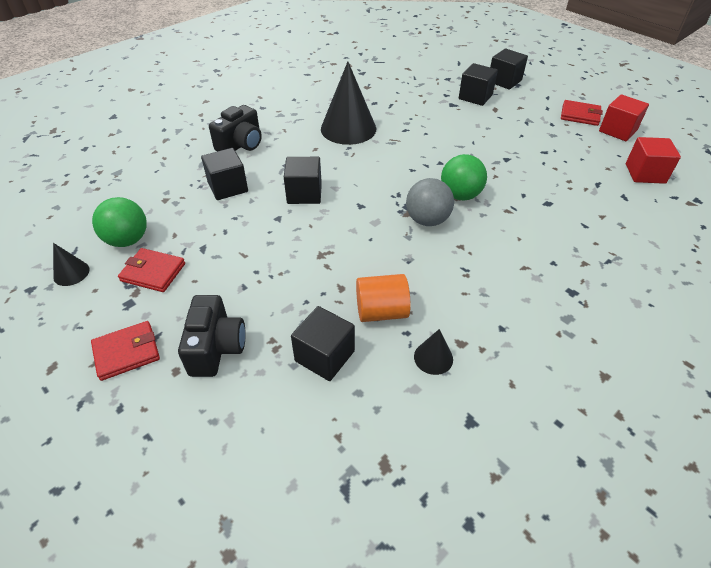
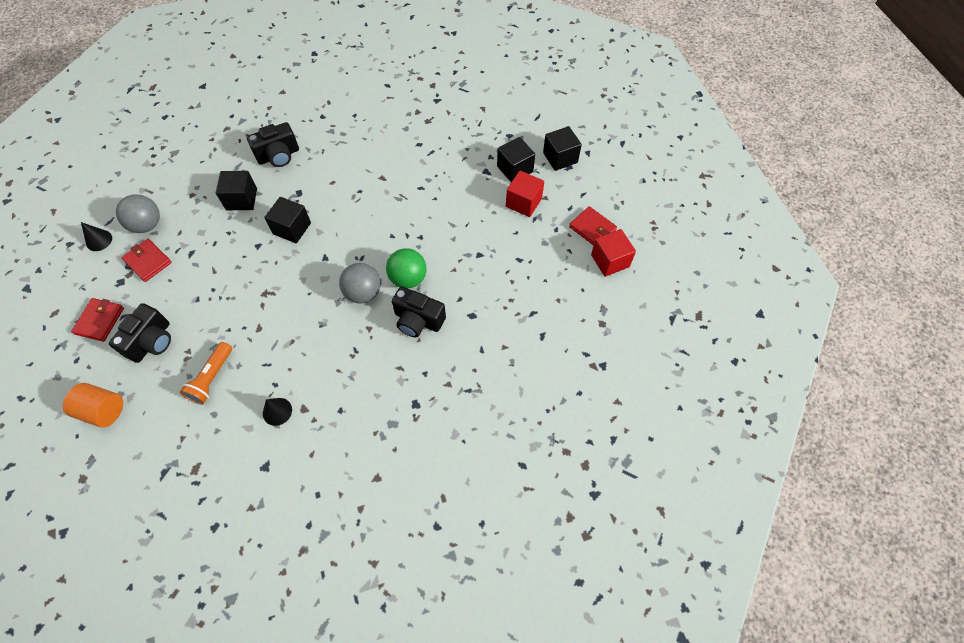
camera: 25 degrees right, 15 degrees up
(127, 352) = (99, 321): red wallet -> red wallet turned 75 degrees counterclockwise
(128, 240) = (147, 225): green ball -> grey ball
(324, 356) = (211, 378): black cube -> orange flashlight
(348, 128) = (374, 168): black cone -> none
(381, 311) = (271, 360): orange cylinder -> orange cylinder (103, 410)
(502, 223) = (418, 320): none -> black camera
(645, 173) = (585, 319): red cube -> red cube (523, 202)

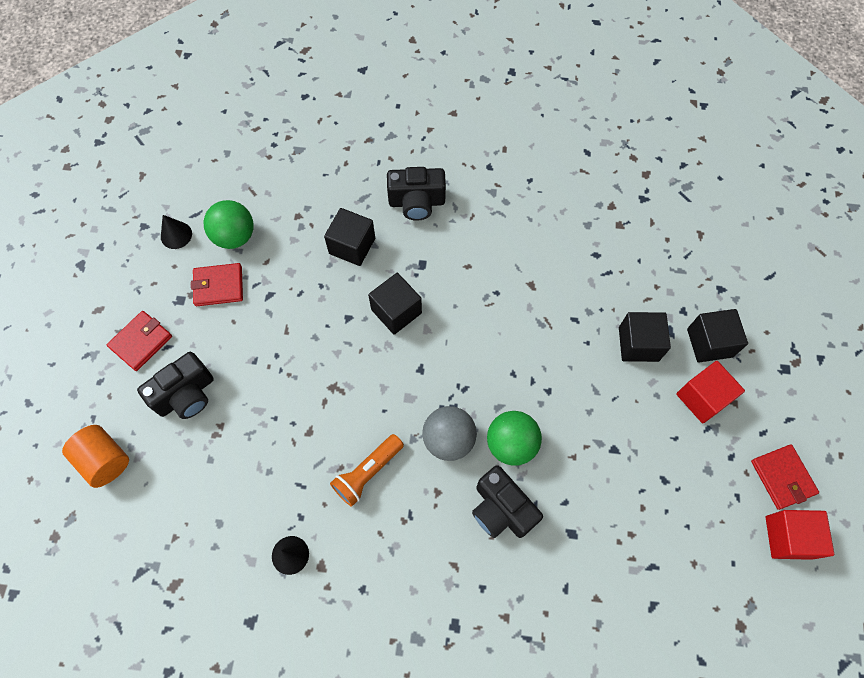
camera: 25 degrees right, 5 degrees up
(147, 225) = (234, 236): grey ball -> green ball
(148, 261) = (218, 286): red wallet -> red wallet turned 75 degrees counterclockwise
(211, 378) = (233, 474): orange flashlight -> orange flashlight (367, 472)
(560, 158) = (778, 351): black cube -> black cube (638, 344)

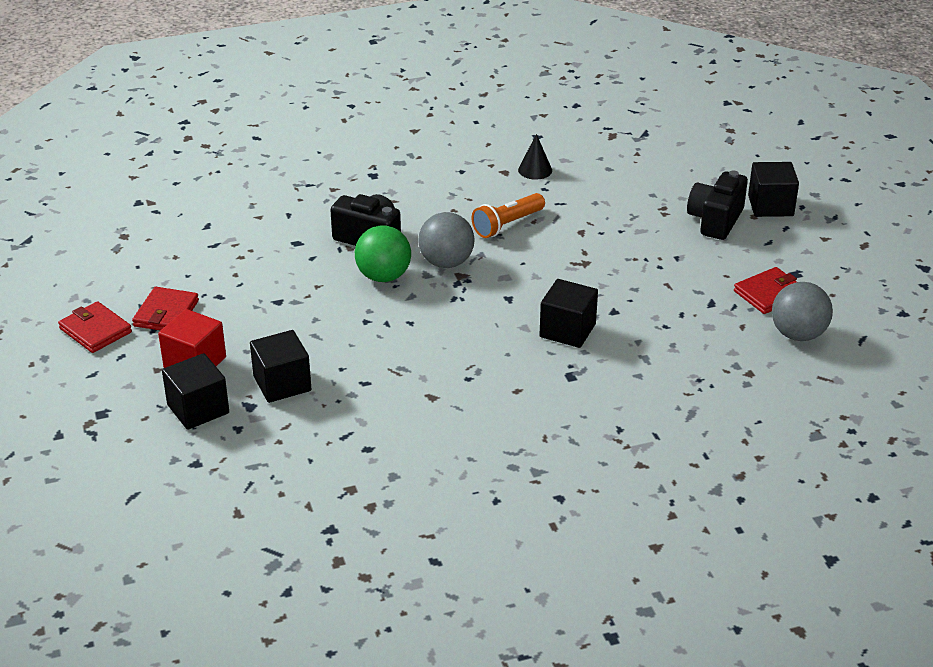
camera: 155 degrees right, 30 degrees down
(105, 460) = (739, 170): orange cylinder -> none
(141, 342) = (796, 238): red wallet -> red wallet (166, 313)
(176, 235) = (860, 317): black cone -> none
(234, 236) = (798, 334): green ball -> grey ball
(352, 246) = (662, 366): black cube -> black cube (770, 206)
(367, 472) = (507, 225): orange flashlight -> orange flashlight turned 150 degrees counterclockwise
(417, 202) = (623, 429): black camera -> none
(788, 537) = (85, 294): red cube -> none

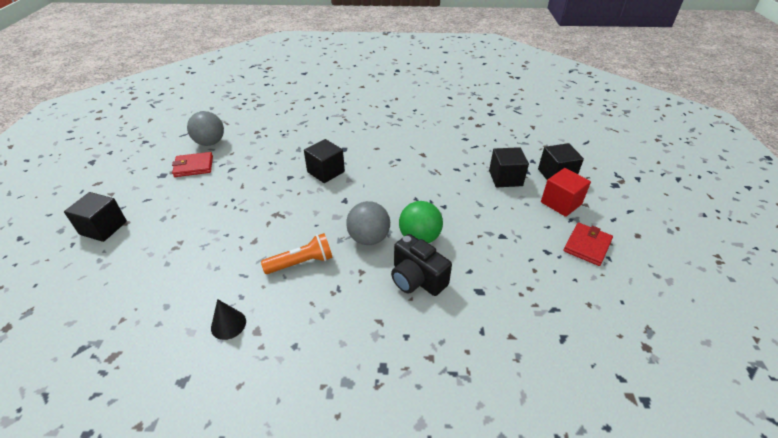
camera: 160 degrees left, 5 degrees up
(95, 330) = (639, 244): red wallet -> none
(715, 220) = (155, 225): black camera -> none

